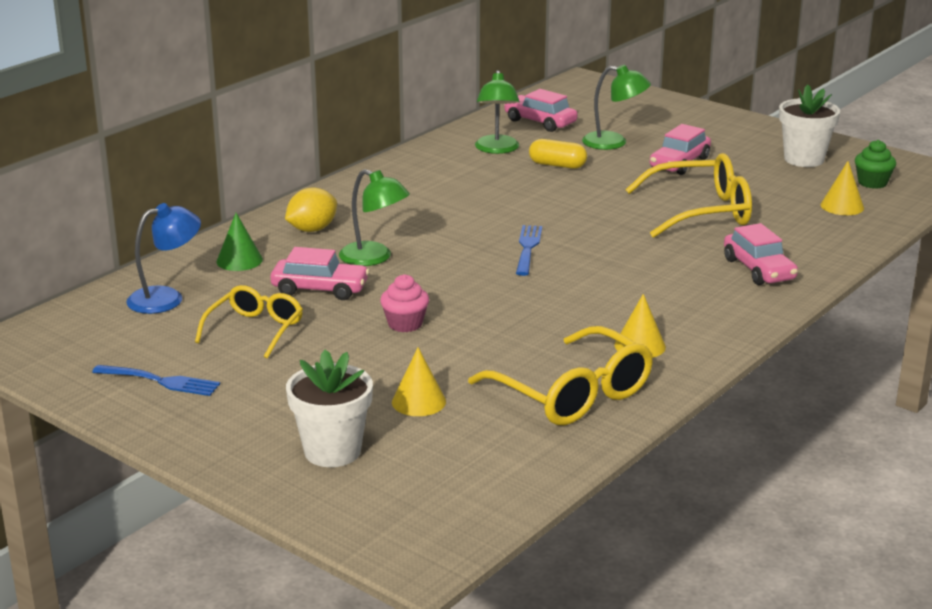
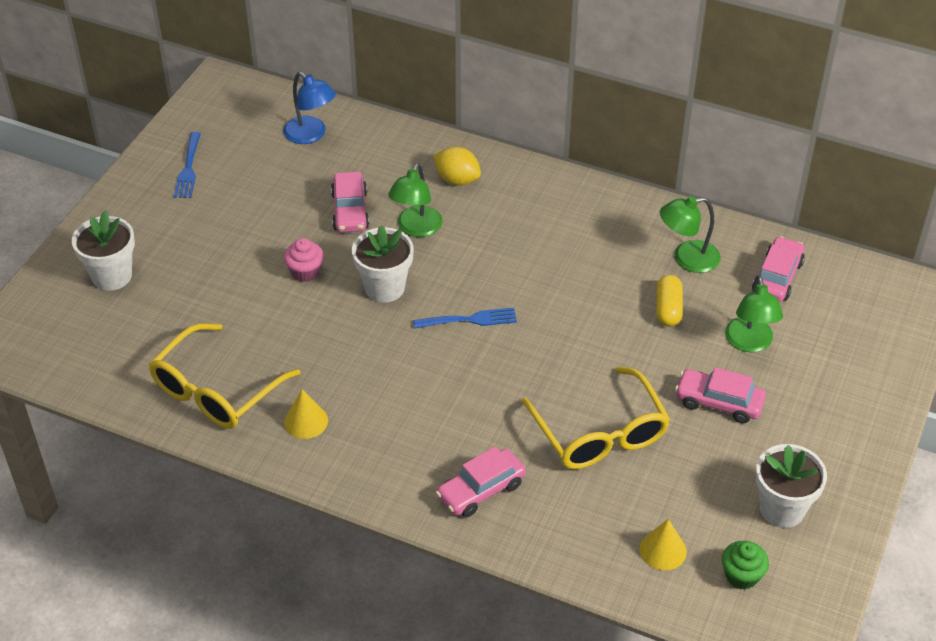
camera: 75 degrees right, 20 degrees up
(239, 260) = (385, 154): green cone -> none
(254, 330) = (273, 193): yellow glasses -> none
(418, 401) = (187, 305): yellow cone -> none
(456, 284) = (384, 287): none -> white flower pot

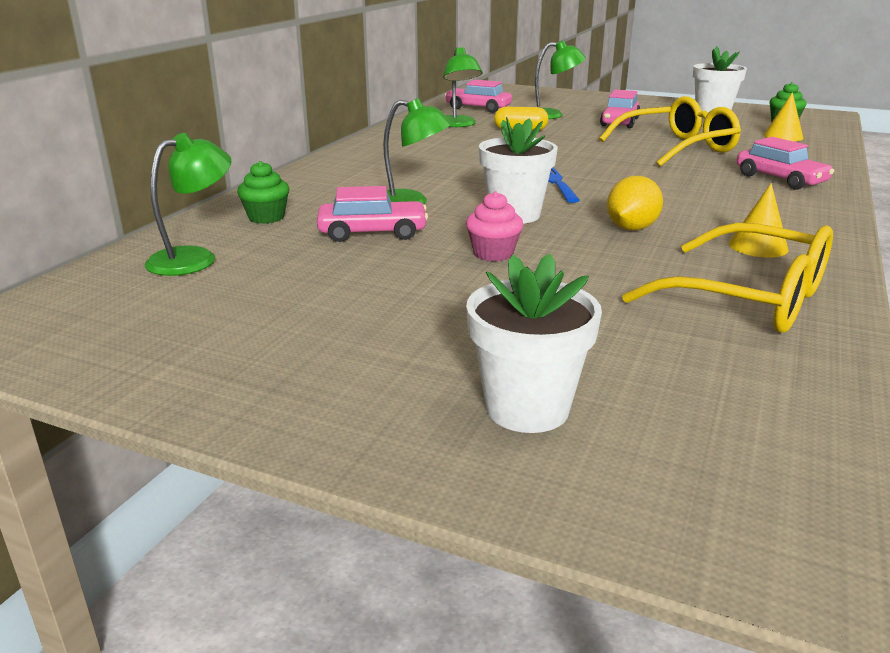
camera: 90 degrees left, 20 degrees down
(188, 168) = (226, 349): blue fork -> none
(311, 135) = (194, 258): blue lamp -> green lamp
(385, 155) = (266, 217): none -> green cupcake
(457, 180) = (329, 187): yellow lemon -> yellow lemon (631, 228)

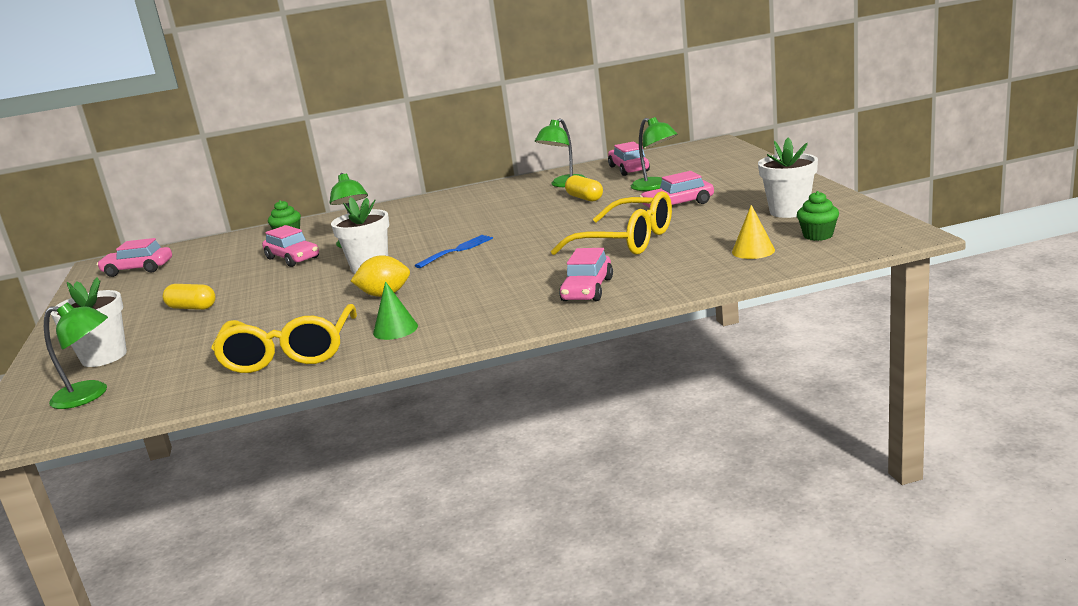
camera: 55 degrees right, 5 degrees down
(115, 313) = (138, 269): none -> pink car
(194, 258) = (214, 251): green lamp -> green lamp (90, 395)
(431, 313) = (192, 308): none -> yellow capsule
(493, 253) = (292, 287): pink cupcake -> none
(758, 246) = (395, 329): yellow cone -> green cone

